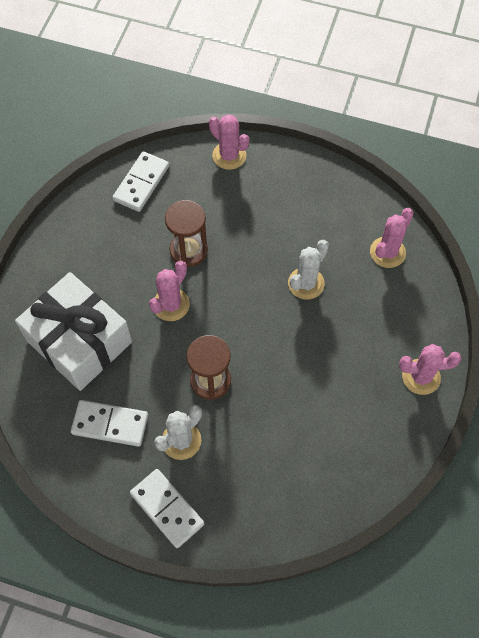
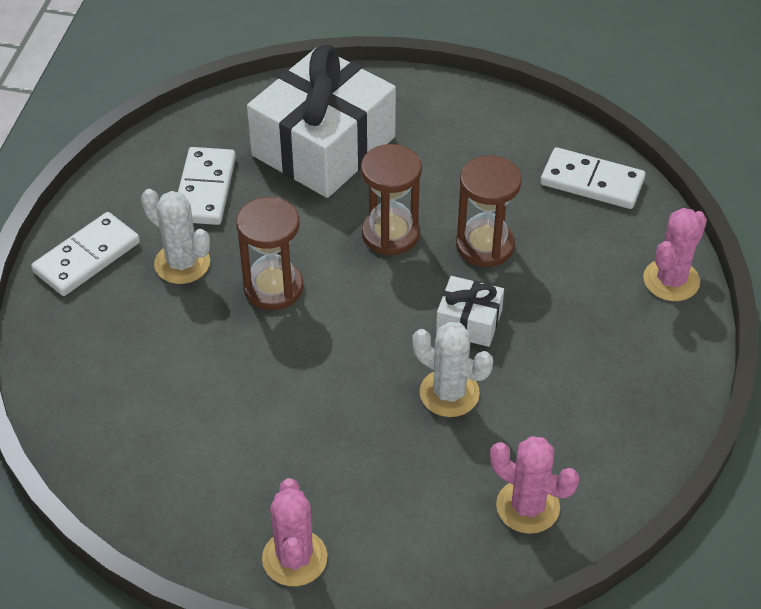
camera: 85 degrees right, 15 degrees down
(171, 305) = (390, 234): pink cactus -> brown hourglass
(251, 266) = (469, 322): none -> white gift

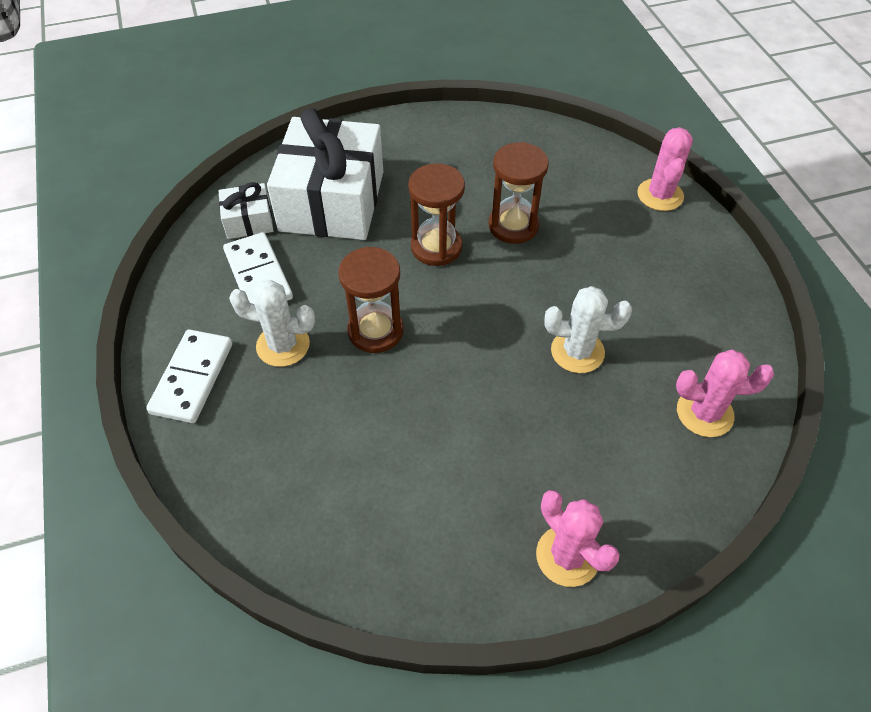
camera: 30 degrees left, 5 degrees up
(469, 322) = (547, 288): white gift -> white gift (249, 221)
(592, 182) = (551, 148): white domino -> none

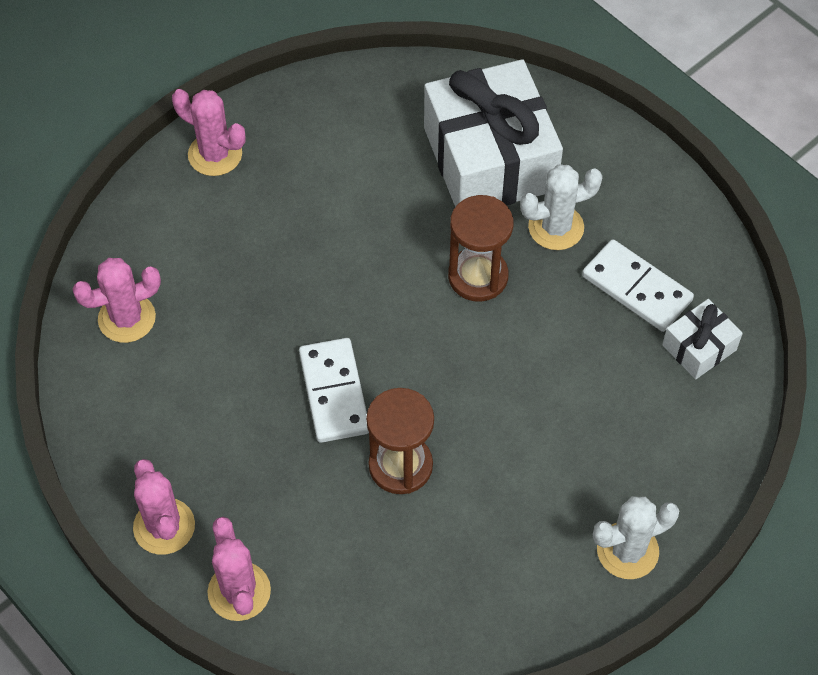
camera: 155 degrees right, 5 degrees up
(192, 378) = (613, 167): white domino -> white domino (334, 392)
(332, 201) = (628, 413): white gift -> white gift (489, 159)
(436, 247) = (472, 399): brown hourglass -> none
(577, 351) = (268, 334): white cactus -> white cactus (627, 551)
(705, 248) = (164, 526): none -> pink cactus

